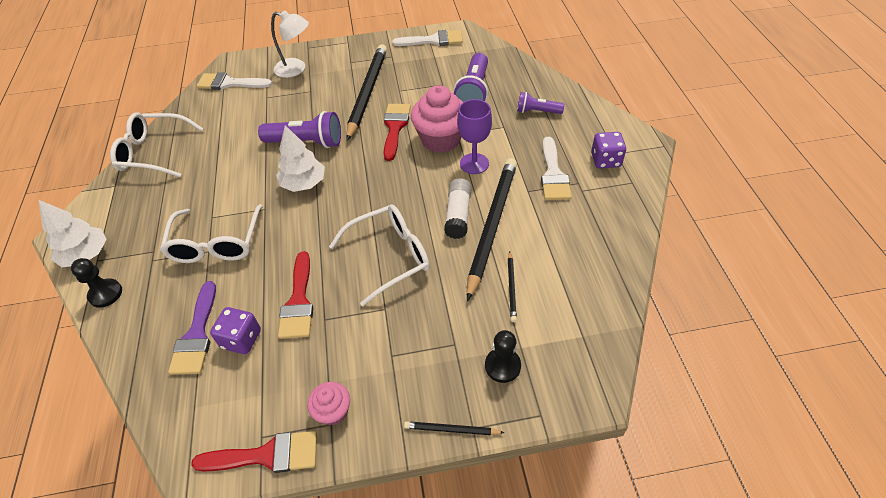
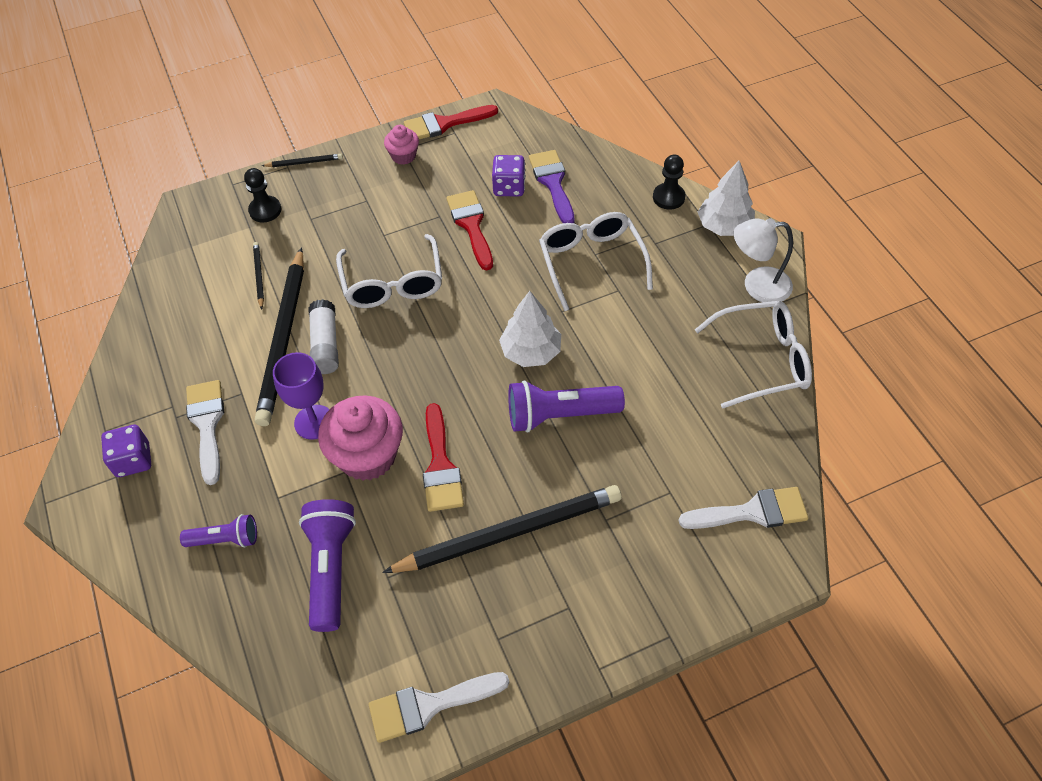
camera: 165 degrees right, 5 degrees up
(296, 69) = (658, 569): white lamp -> white lamp (757, 285)
(367, 92) = (509, 532): black pencil -> black pencil turned 105 degrees counterclockwise
(390, 256) = (393, 284): white glasses -> white glasses turned 60 degrees counterclockwise

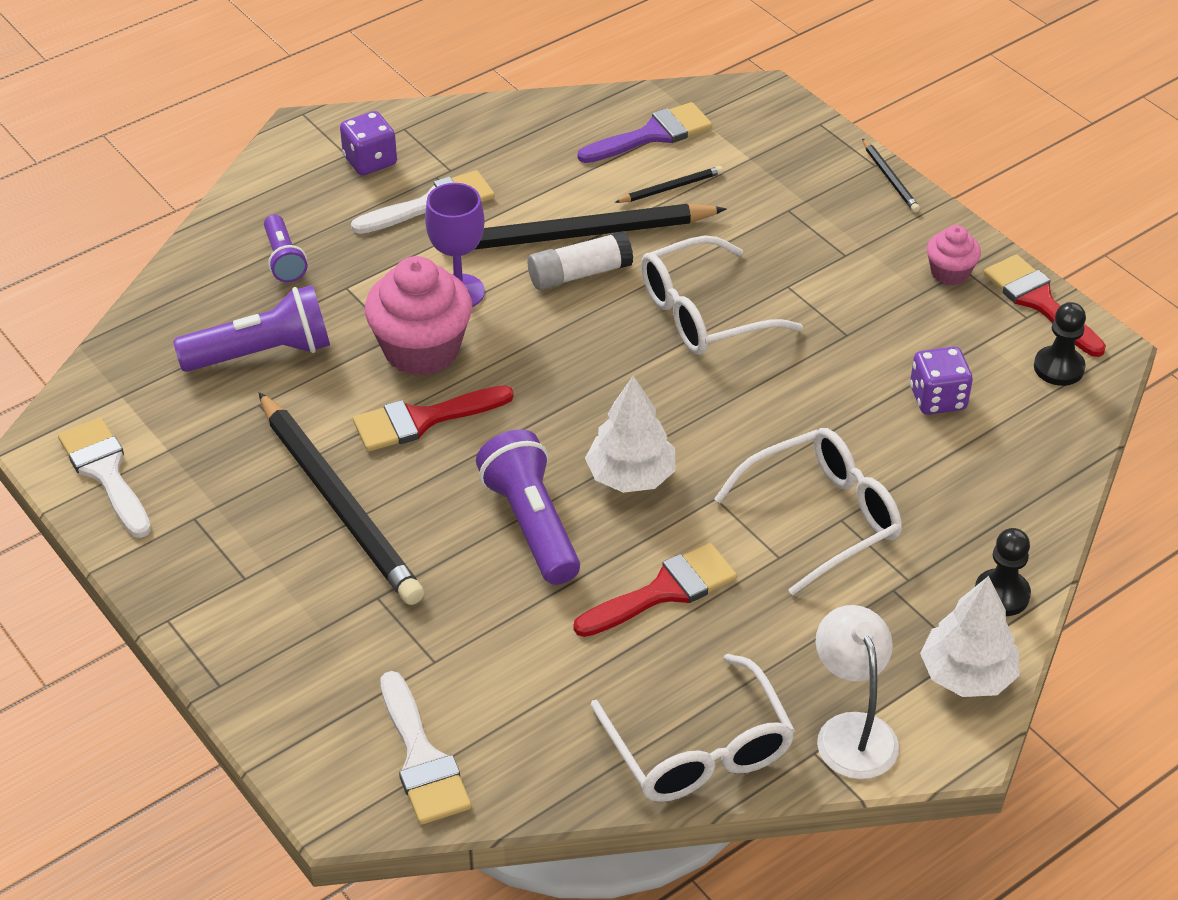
camera: 75 degrees right, 10 degrees down
(265, 210) = (785, 164): black pawn -> black pawn (1058, 368)
(471, 225) = (842, 371): red brush -> red brush (664, 591)
(553, 183) = (969, 447): purple brush -> purple brush (652, 135)

